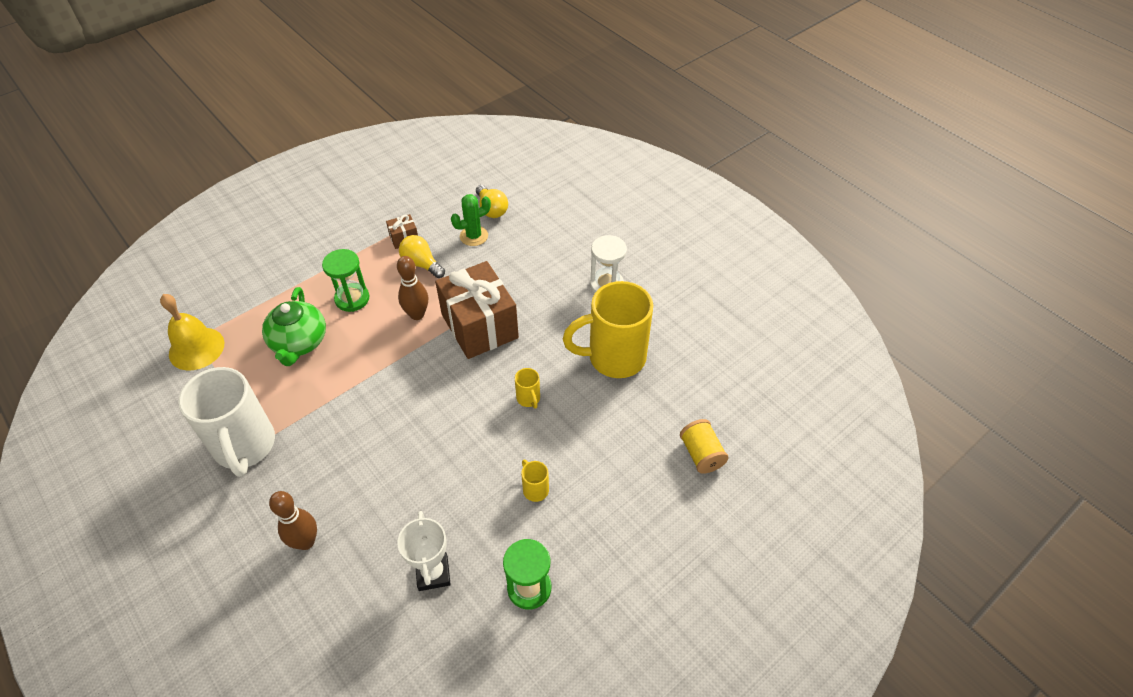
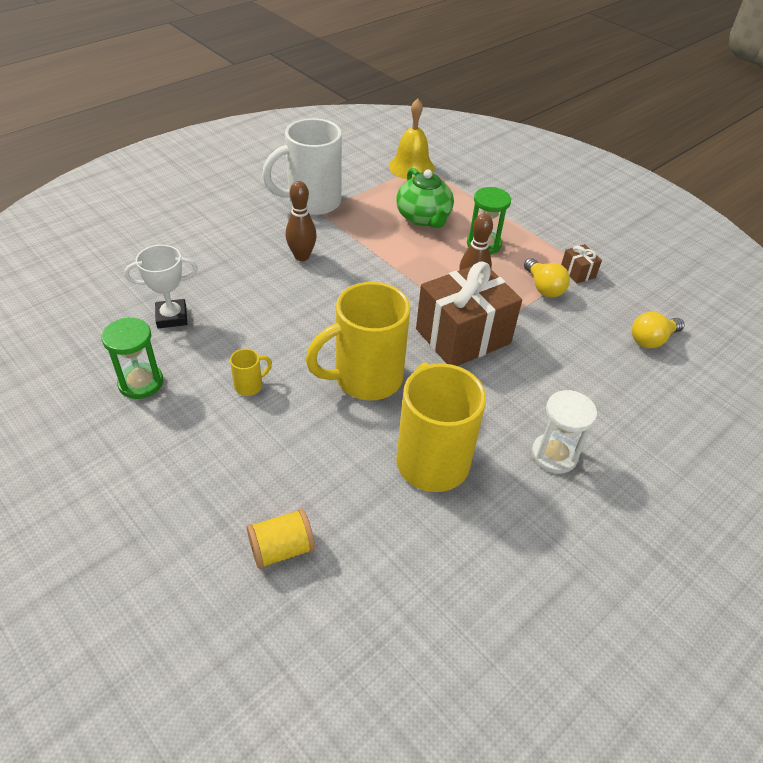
camera: 85 degrees right, 5 degrees down
(299, 343) = (424, 218): green teapot -> green teapot turned 105 degrees counterclockwise
(306, 541) = (217, 242): brown bowling pin -> brown bowling pin (302, 256)
(421, 264) = (543, 287): yellow light bulb -> yellow light bulb turned 120 degrees clockwise
(474, 236) = (600, 326): green cactus -> none
(528, 399) = (365, 379): yellow mug -> yellow mug, size x2.46

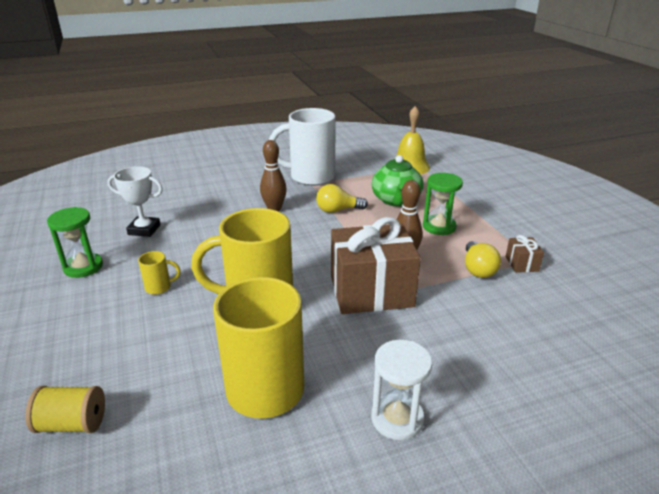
camera: 25 degrees right, 15 degrees down
(652, 340) = (575, 337): yellow light bulb -> yellow light bulb (338, 210)

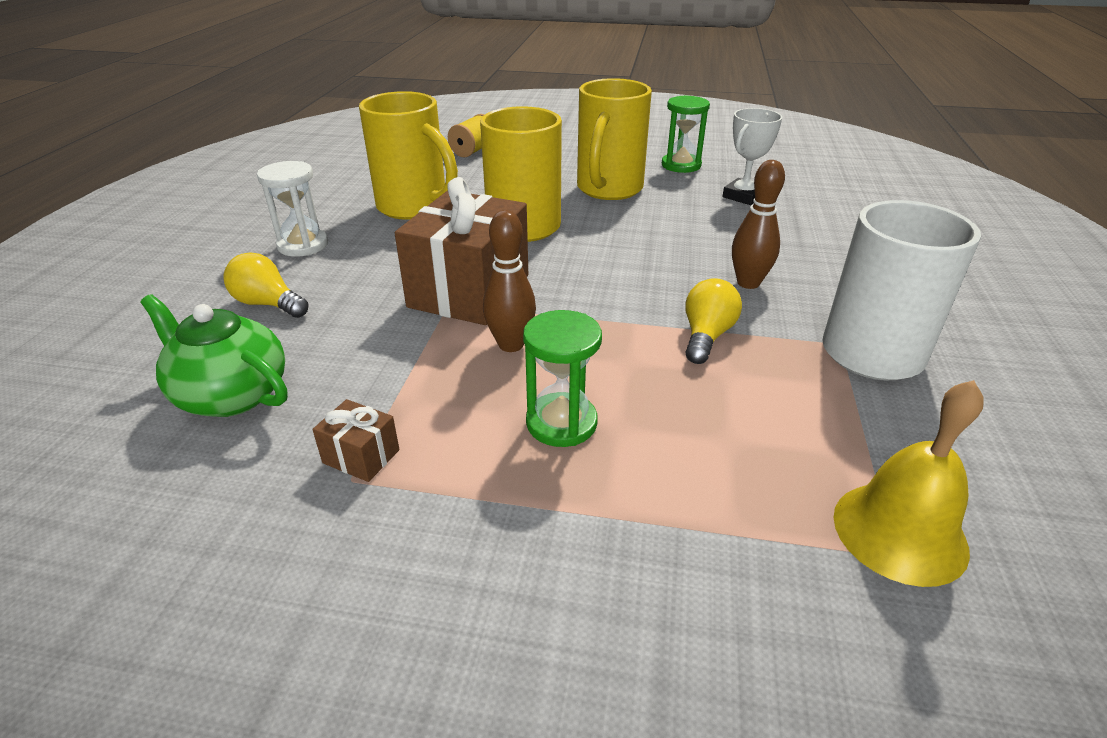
camera: 120 degrees right, 5 degrees up
(159, 287) = (608, 189): yellow mug -> yellow mug, size x2.46
(396, 200) = (704, 417): green teapot -> green teapot (231, 394)
(478, 269) = (407, 397): yellow light bulb -> yellow light bulb (268, 304)

